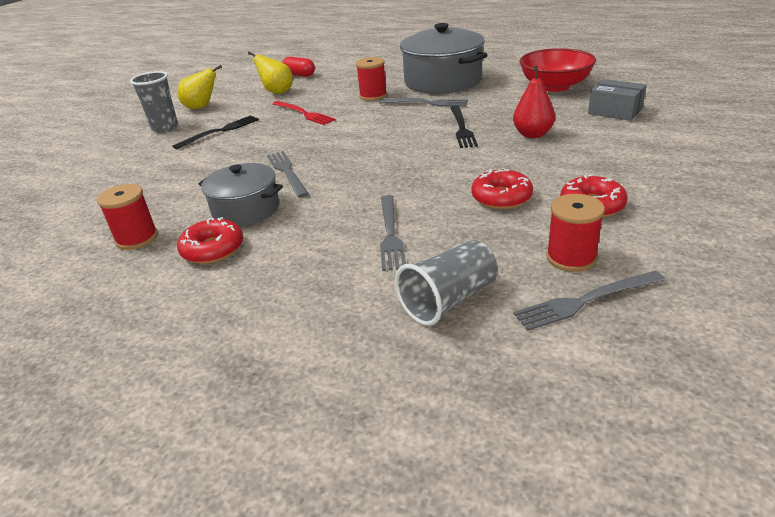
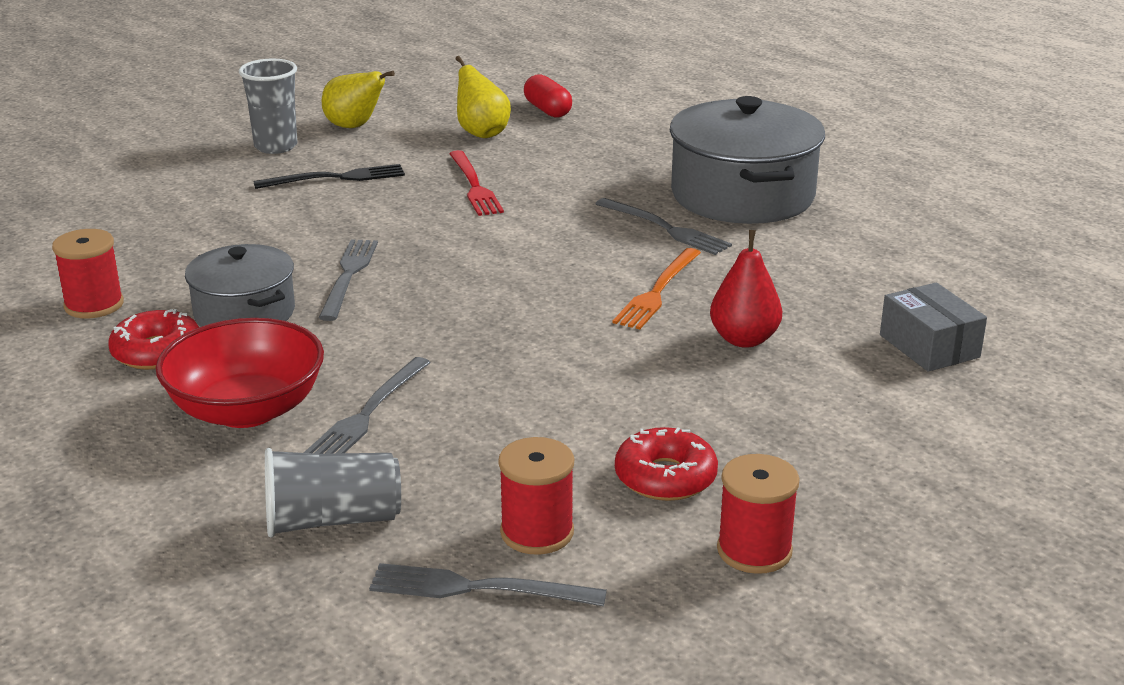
camera: 25 degrees right, 5 degrees down
(373, 96) = (606, 187): red spool -> red spool (754, 550)
(462, 128) = (657, 291): black fork -> orange fork
(501, 197) = (565, 419): red donut -> none
(554, 86) = (903, 266): red bowl -> red bowl (246, 410)

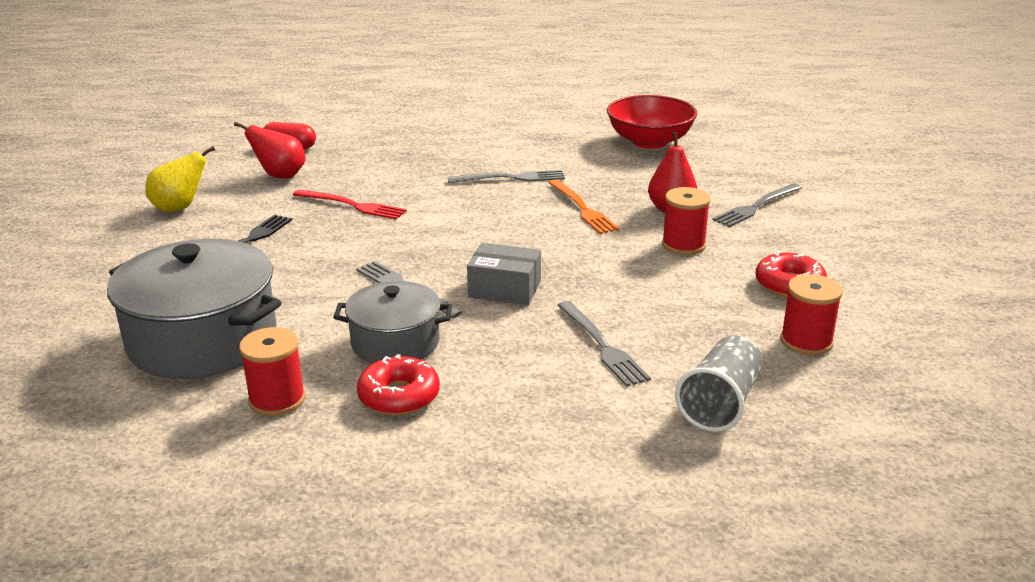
camera: 50 degrees left, 0 degrees up
(246, 410) = (537, 387): red bowl -> red bowl (649, 141)
(276, 146) = (150, 244): grey cup -> none
(478, 588) = (847, 381): grey fork -> grey fork (756, 206)
(481, 133) = (280, 176): yellow pear -> red pear
(742, 195) = (507, 146): grey pot -> grey pot (202, 340)
(754, 550) = (886, 290): red spool -> red spool (683, 245)
(929, 346) = (740, 173): grey box -> grey box (504, 289)

